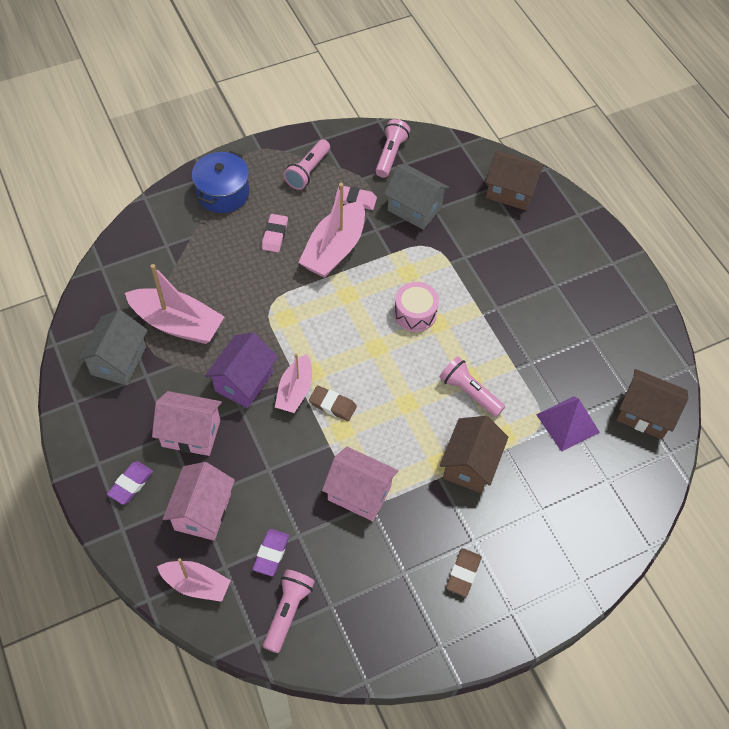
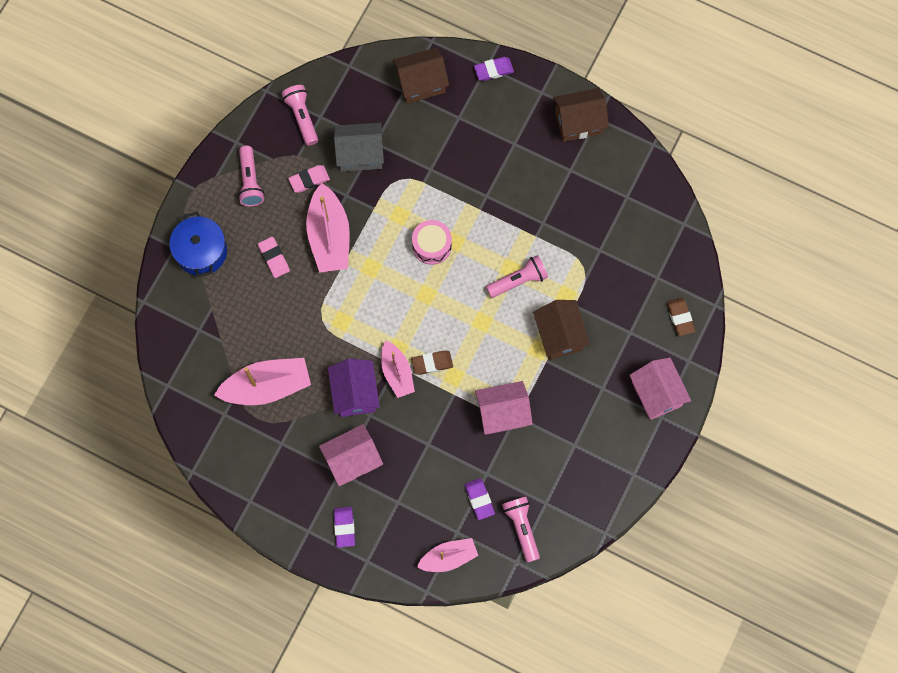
camera: 35 degrees left, 15 degrees up
(118, 360) = (251, 447): grey house -> none
(202, 512) = (410, 507): pink house -> pink house (656, 394)
(463, 573) = (612, 415): brown eraser -> brown eraser (680, 317)
(469, 392) = (518, 280): pink flashlight -> pink flashlight turned 150 degrees clockwise
(567, 423) = (601, 253): purple pyramid -> none
(582, 220) = (493, 70): none -> purple eraser
(644, 414) = (648, 206): brown house -> brown house (578, 122)

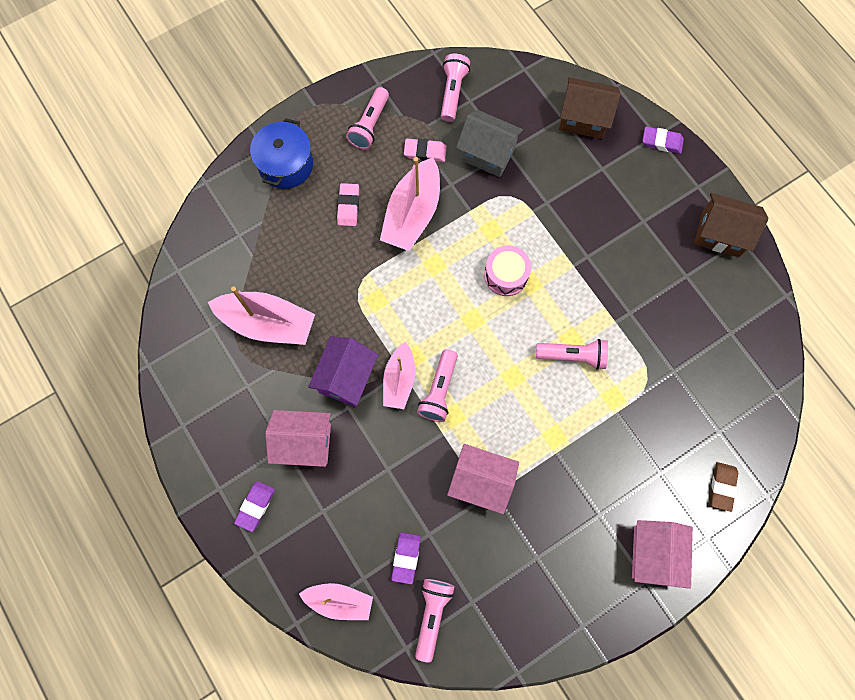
camera: 30 degrees right, 0 degrees up
(432, 363) = (439, 390): brown eraser -> pink flashlight
(559, 335) = (584, 434): brown house -> none

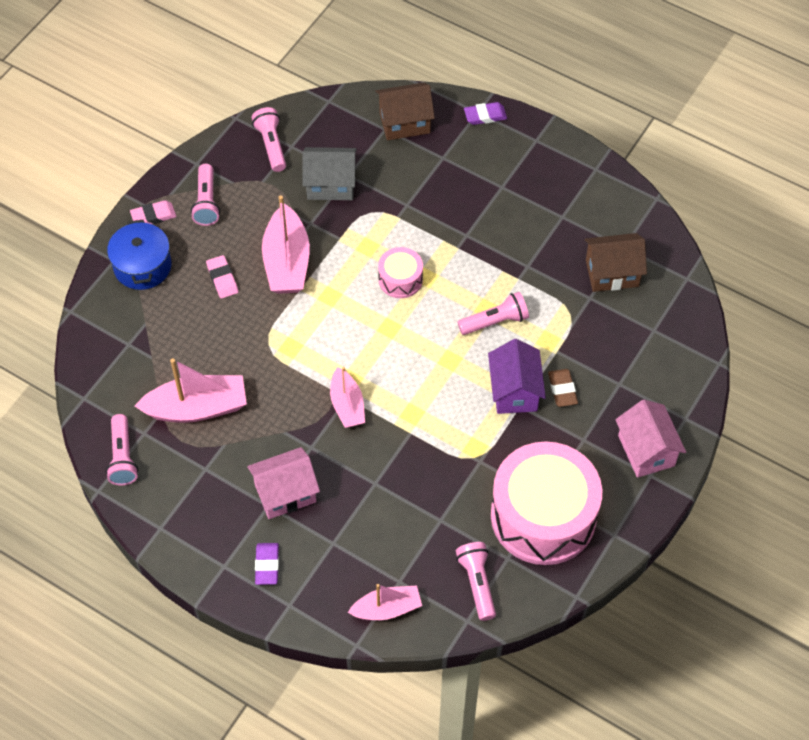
camera: 25 degrees left, 15 degrees down
(346, 378) = (296, 423): purple house -> purple house (514, 391)
(406, 558) = (429, 547): purple eraser -> none
(425, 152) = (271, 205): pink eraser -> pink eraser (153, 216)
(439, 390) = (388, 398): pink flashlight -> pink flashlight (123, 457)
(481, 481) = (465, 457): pink house -> none
(525, 575) = (543, 516): none -> pink drum
(720, 234) = (574, 171): brown house -> brown house (612, 273)
(722, 487) = (677, 373): brown eraser -> brown eraser (562, 389)

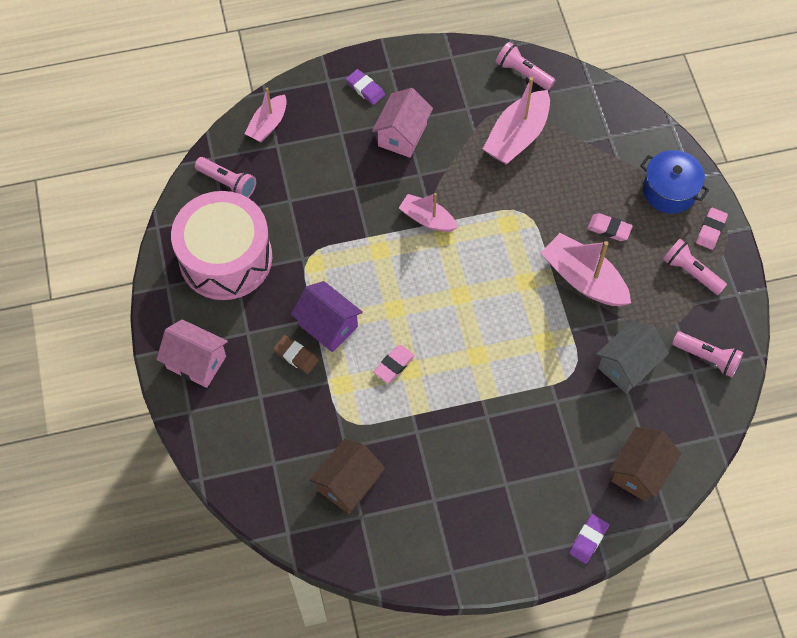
camera: 135 degrees right, 5 degrees up
(400, 279) = (493, 337): pink drum -> none
(495, 321) = (394, 365): pink flashlight -> pink eraser

